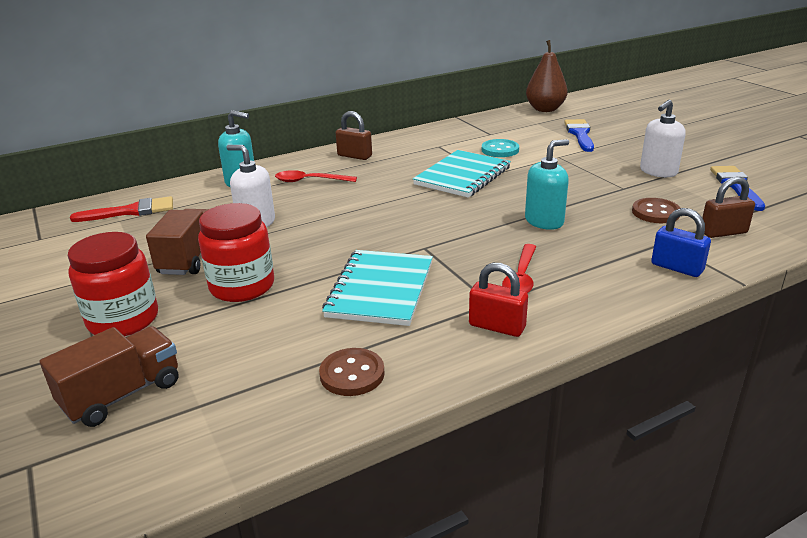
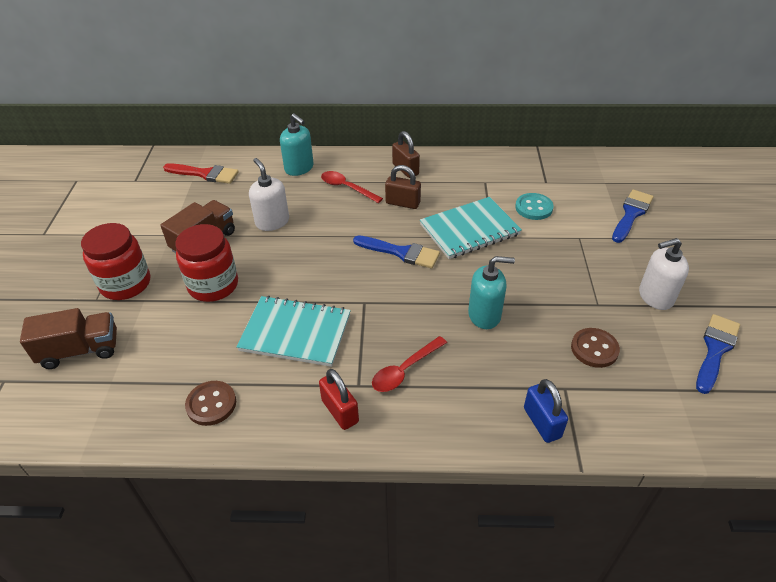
camera: 30 degrees right, 15 degrees up
(380, 289) = (295, 333): turquoise notebook -> turquoise notebook turned 60 degrees clockwise
(418, 206) = (401, 252): none -> blue brush
(545, 109) = (632, 165): brown pear -> none
(723, 232) = (632, 402): brown padlock -> brown padlock (403, 203)

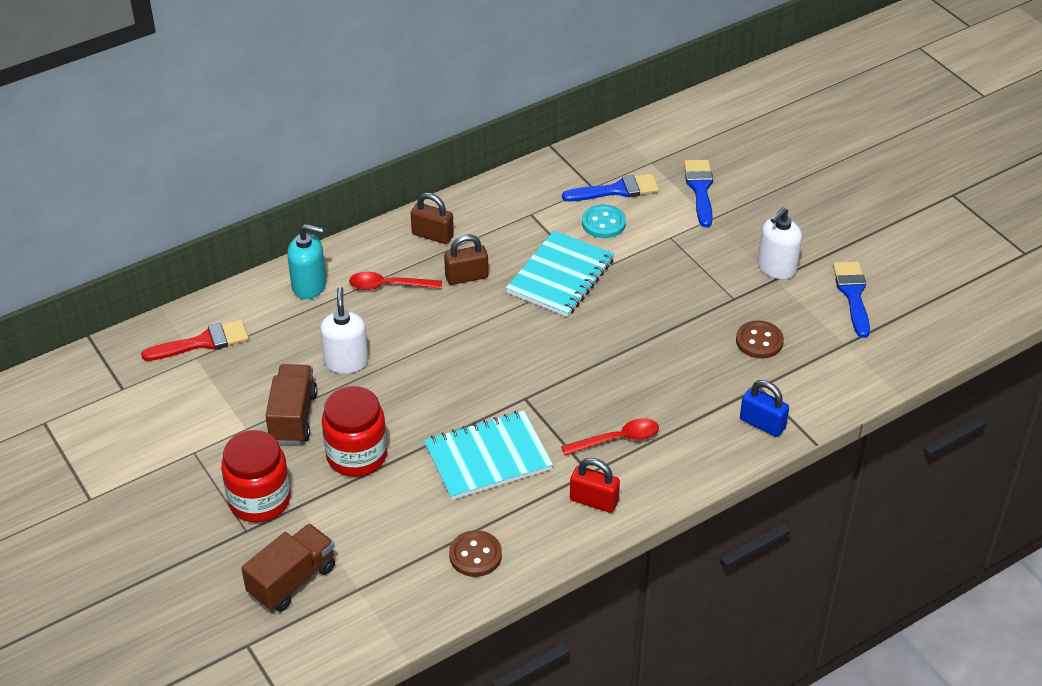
camera: 35 degrees left, 0 degrees up
(272, 222) = (346, 361): white soap dispenser -> white soap dispenser turned 60 degrees clockwise
(401, 252) = (514, 332): blue brush -> blue brush (617, 190)
(404, 370) = (617, 439): red spoon -> red spoon turned 120 degrees counterclockwise
(484, 315) = (645, 356): turquoise soap dispenser -> none

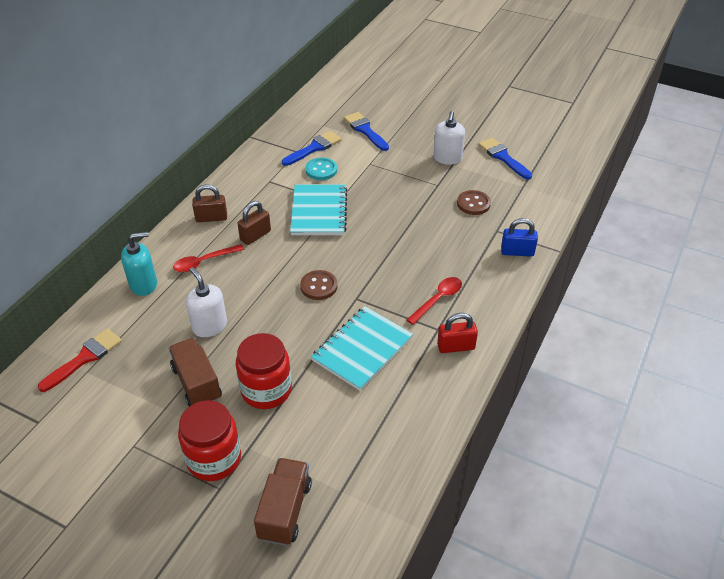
camera: 30 degrees left, 0 degrees up
(475, 555) = (407, 423): brown button -> brown button (319, 286)

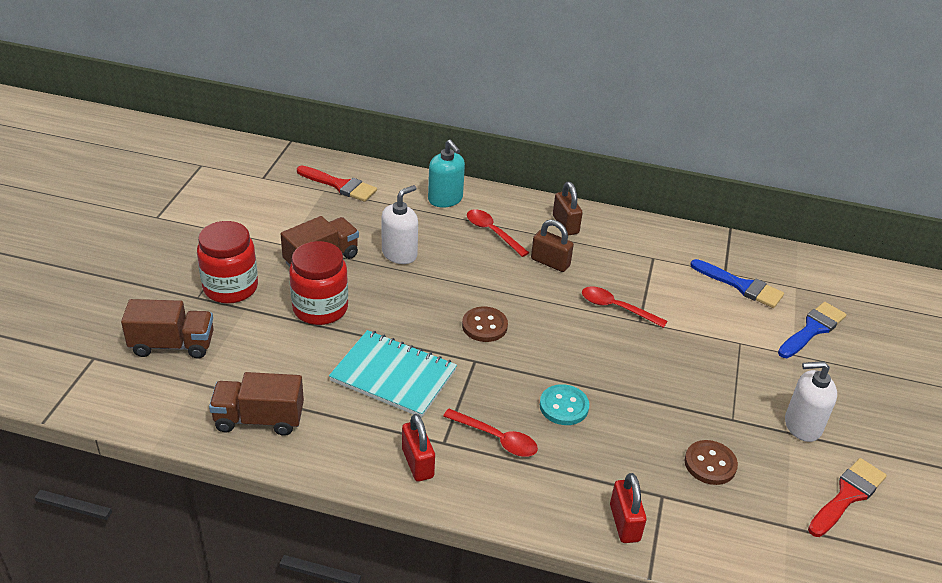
camera: 75 degrees right, 5 degrees down
(319, 212) = (616, 308): turquoise notebook -> red spoon
(321, 170) = (699, 298): turquoise button -> turquoise button (564, 406)
(395, 444) = (259, 419): none -> brown truck
(503, 157) = (847, 495): blue brush -> red brush
(517, 252) = (624, 523): blue padlock -> red padlock

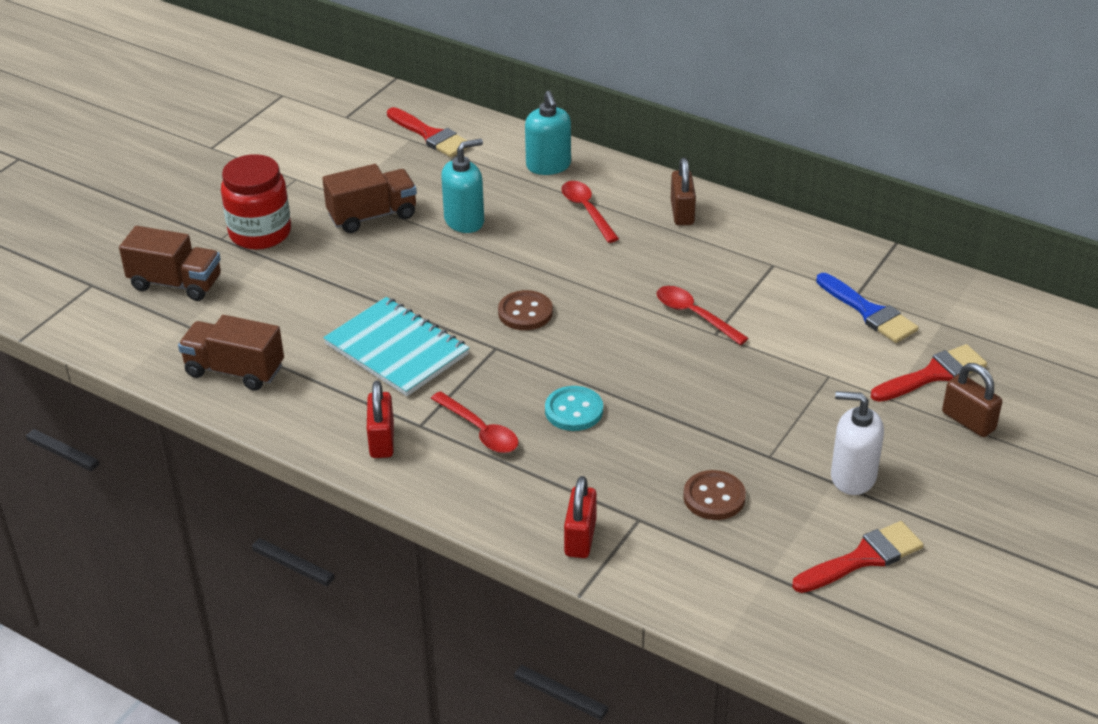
camera: 20 degrees right, 0 degrees up
(320, 308) = (348, 268): red jar -> none
(399, 254) = (464, 221): white soap dispenser -> turquoise soap dispenser
(550, 262) = (640, 253): brown padlock -> brown padlock (968, 421)
(812, 329) = (933, 374): blue brush -> red brush

